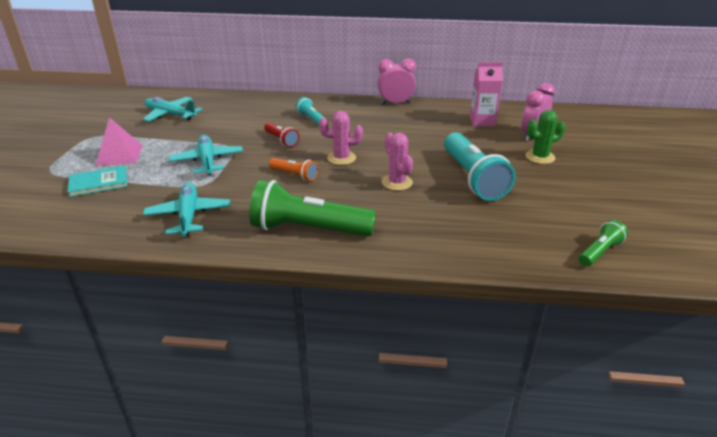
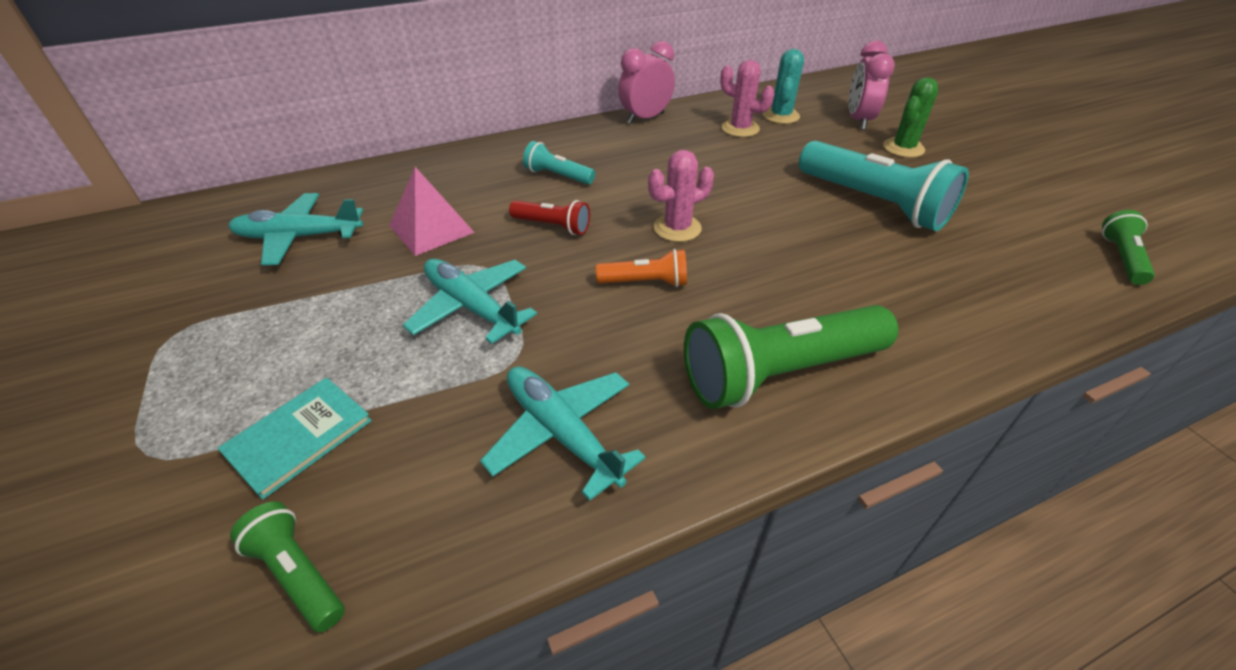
camera: 30 degrees left, 10 degrees up
(58, 221) = (298, 573): none -> green flashlight
(119, 155) = (280, 356): pink pyramid -> pink pyramid (431, 229)
(397, 182) = (796, 242): pink cactus -> pink cactus (740, 128)
(482, 121) = (780, 116): pink carton -> turquoise cactus

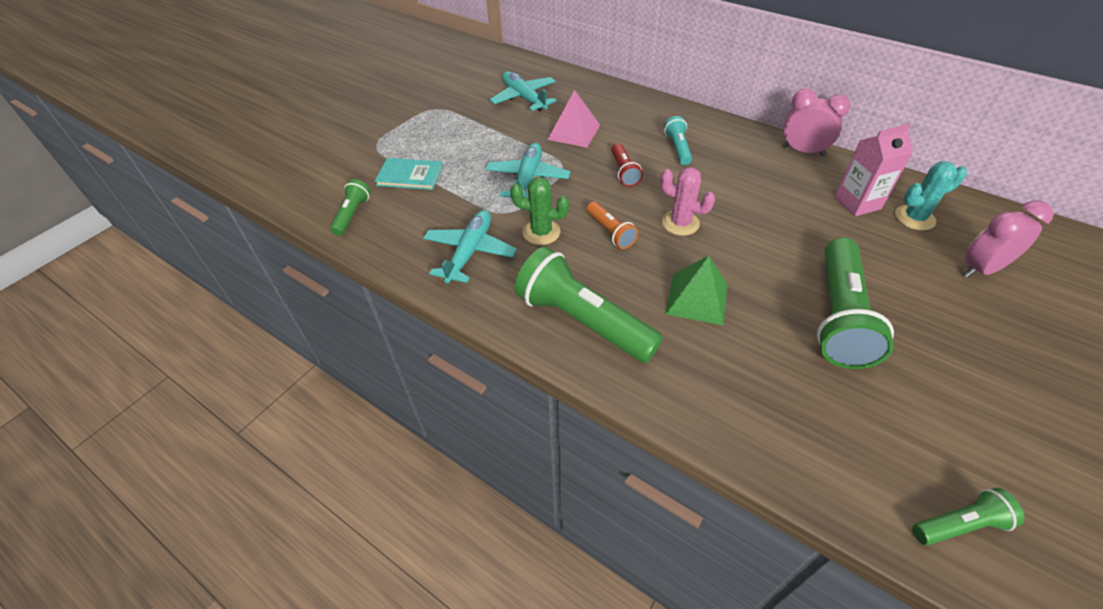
camera: 60 degrees right, 5 degrees up
(740, 128) = (857, 203): pink cactus -> pink carton
(799, 270) = (697, 298): none -> green pyramid
(873, 203) = (838, 316): turquoise flashlight -> green flashlight
(903, 148) = (968, 314): green cactus -> green cactus (541, 232)

